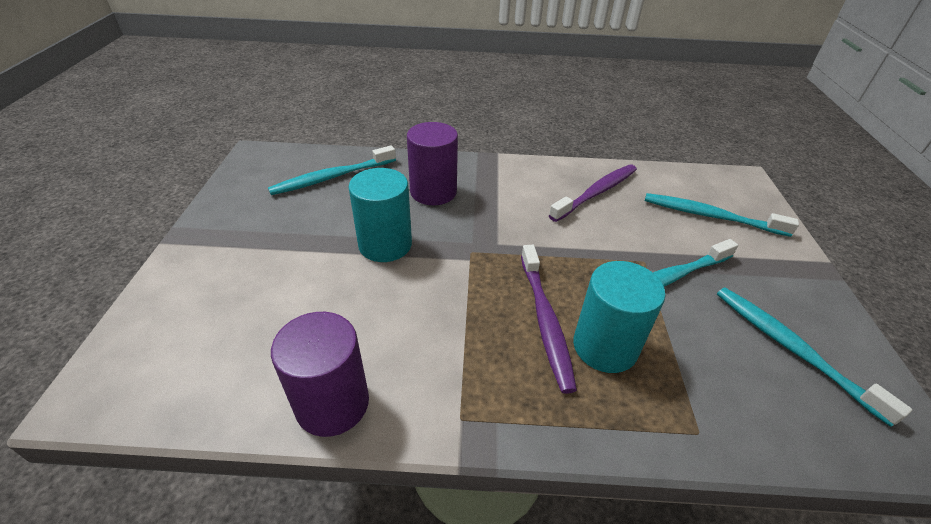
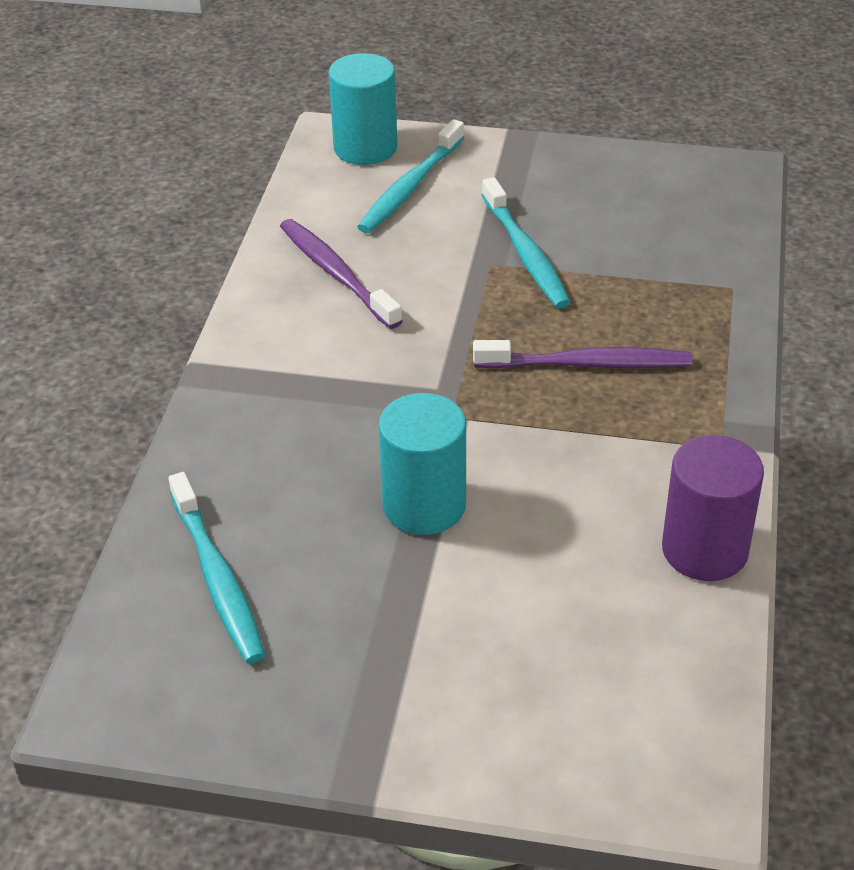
camera: 80 degrees left, 0 degrees up
(433, 192) = (295, 446): purple cylinder -> none
(605, 346) = (627, 325): turquoise cylinder -> turquoise cylinder (365, 148)
(792, 349) = (635, 199): turquoise toothbrush -> none

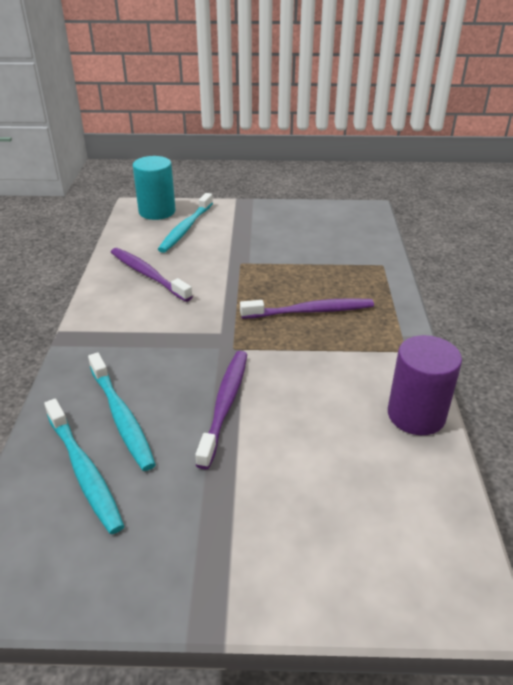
camera: 10 degrees left, 5 degrees down
(424, 505) = (225, 405): turquoise cylinder -> purple toothbrush
(525, 253) = (259, 256): turquoise toothbrush -> turquoise toothbrush (121, 416)

